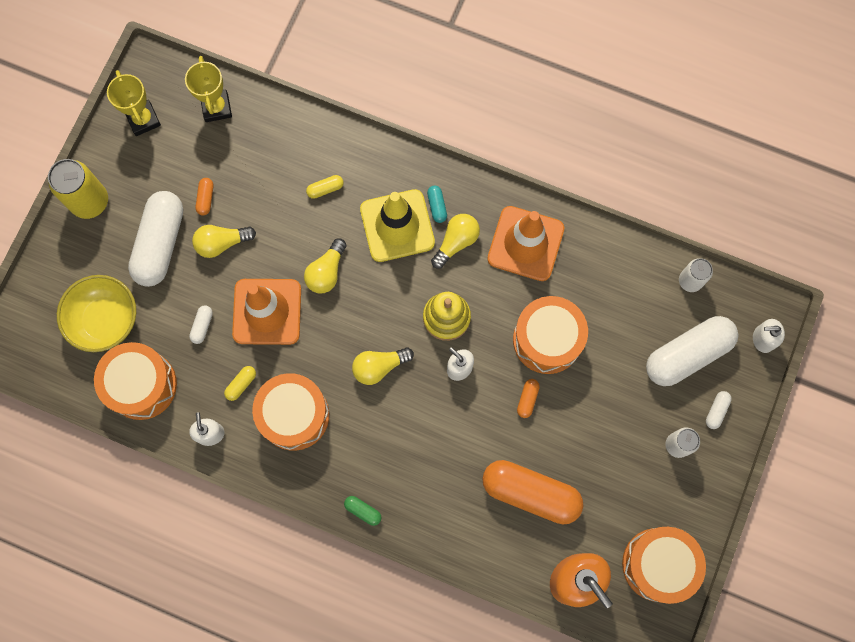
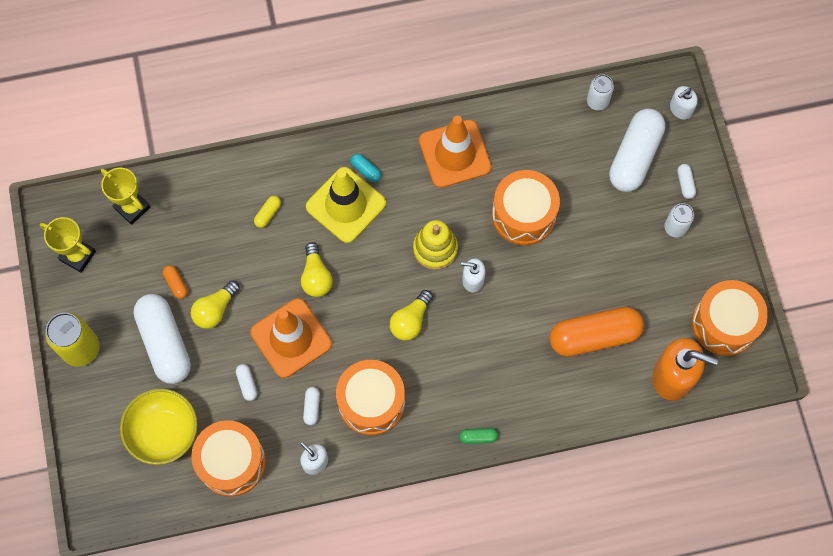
camera: 35 degrees left, 5 degrees down
(241, 384) = (312, 407): yellow capsule -> white capsule
(456, 242) = (401, 187): yellow light bulb -> none
(527, 399) = (541, 269): orange capsule -> none

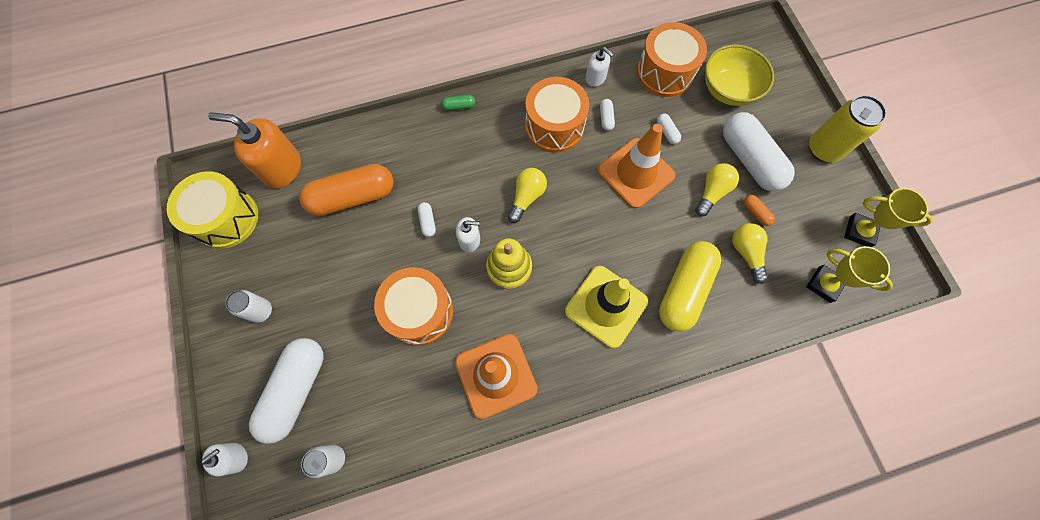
camera: 175 degrees right, 0 degrees up
(268, 214) = (684, 290): yellow capsule -> yellow capsule, size x2.50
(316, 276) = (623, 231): yellow light bulb -> yellow light bulb (746, 253)
(366, 170) = (590, 347): turquoise capsule -> none
(685, 183) = (244, 362): white capsule -> white capsule (427, 222)
(724, 323) = (226, 218): orange drum -> yellow drum

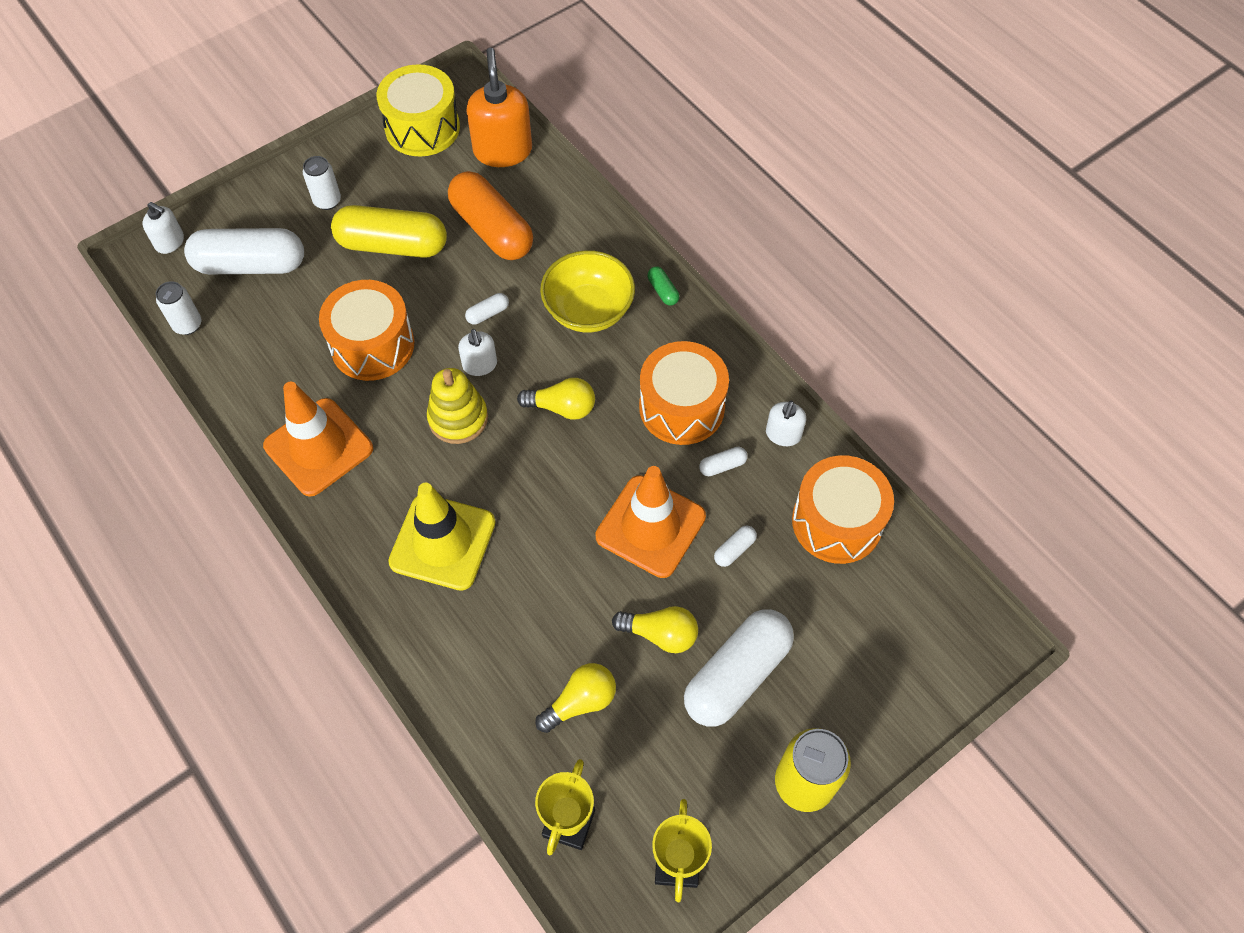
camera: 70 degrees right, 10 degrees down
(684, 290) = (496, 632): yellow capsule -> yellow capsule (392, 245)
(728, 90) = (848, 617): yellow bowl -> yellow bowl (588, 310)
(755, 213) = (650, 702): orange capsule -> none

